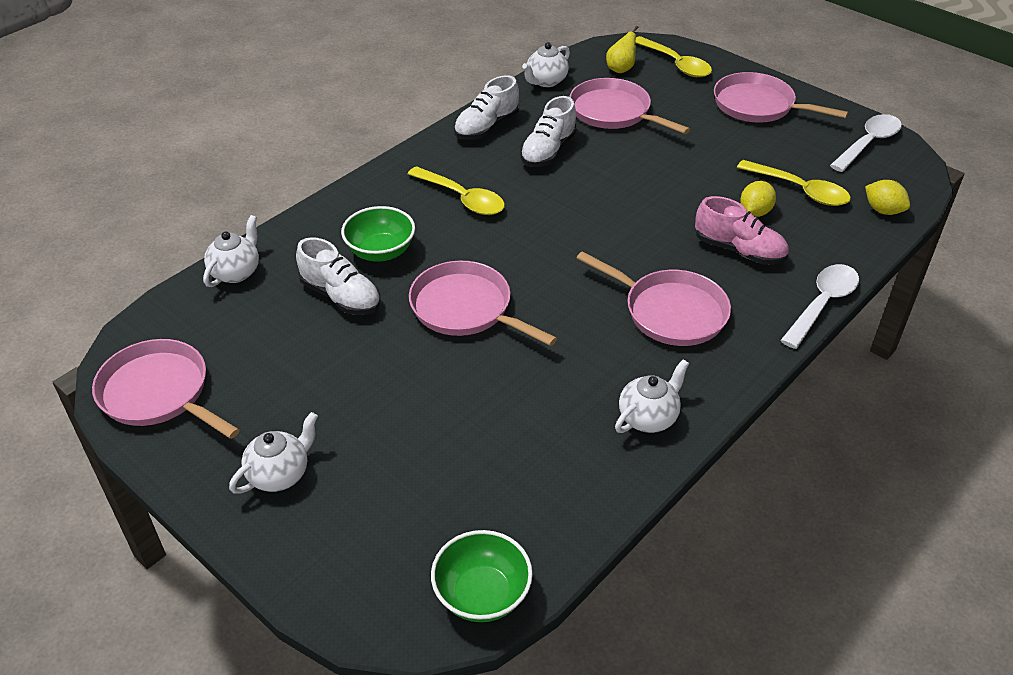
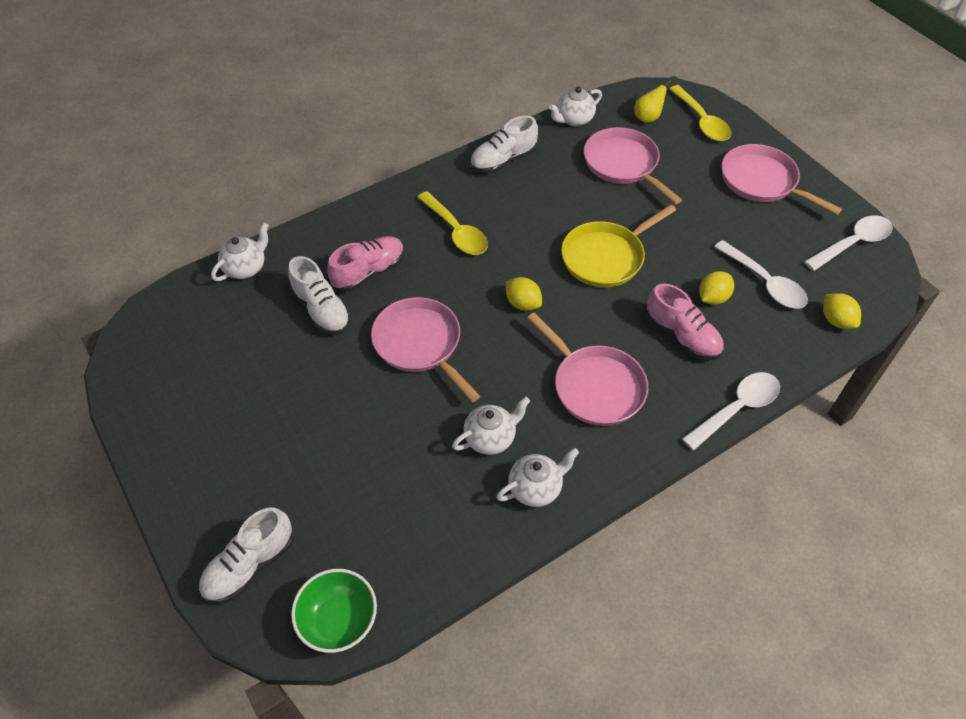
camera: 15 degrees right, 10 degrees up
(159, 393) = (151, 371): pink pan -> none
(280, 474) = (219, 469): white teapot -> white teapot (490, 438)
(380, 252) = (369, 272): green bowl -> pink shoe
(548, 151) = (548, 196): white shoe -> white shoe (250, 565)
(562, 251) = (523, 303): none -> yellow lemon
(631, 195) = (606, 257): none -> yellow pan
(800, 190) = (765, 283): yellow spoon -> white spoon

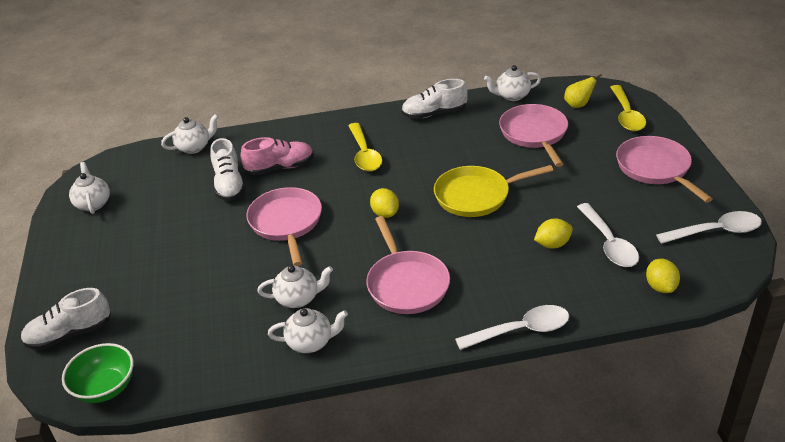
camera: 25 degrees right, 15 degrees down
(164, 379) = (93, 204): none -> white teapot
(682, 336) = (506, 265): pink shoe -> none

